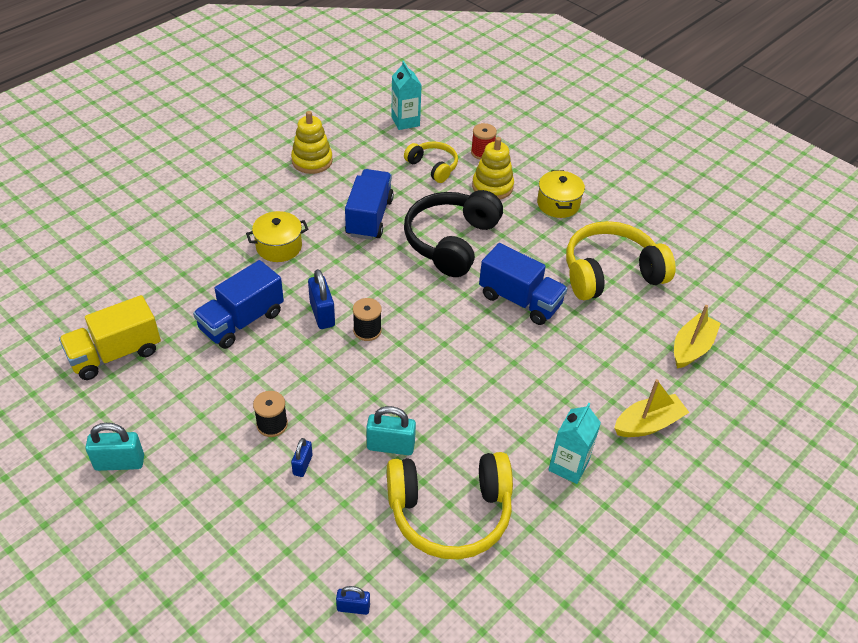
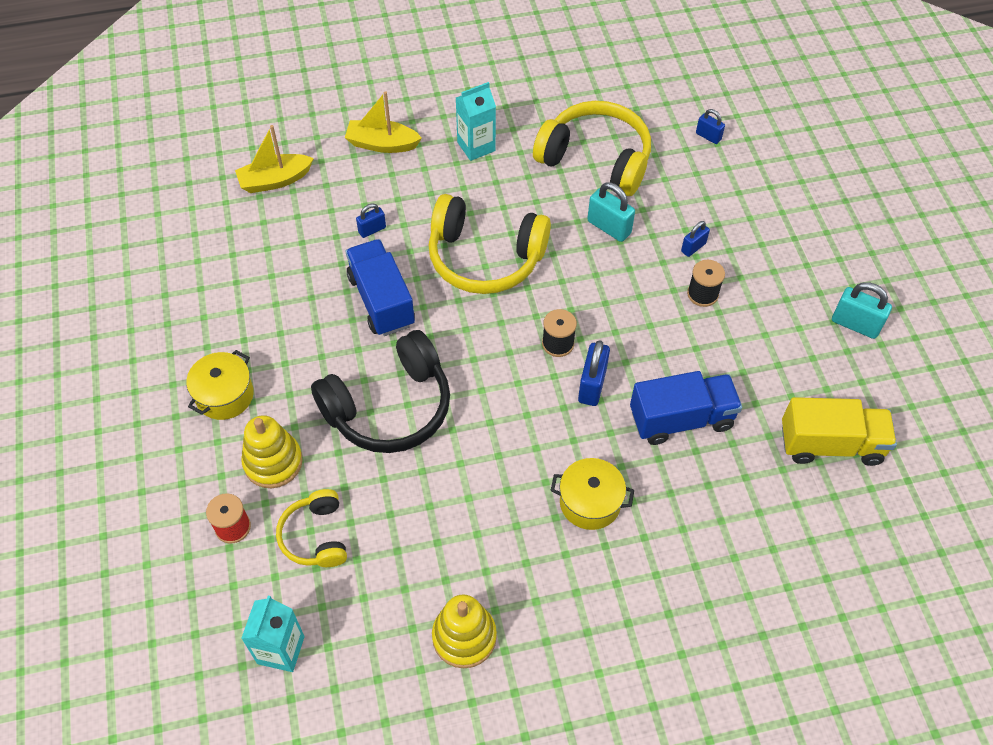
camera: 145 degrees left, 10 degrees up
(369, 217) = (456, 492): blue truck -> none
(578, 346) = (372, 230): none -> blue padlock
(610, 273) = (263, 284): yellow headphones -> yellow headphones (485, 258)

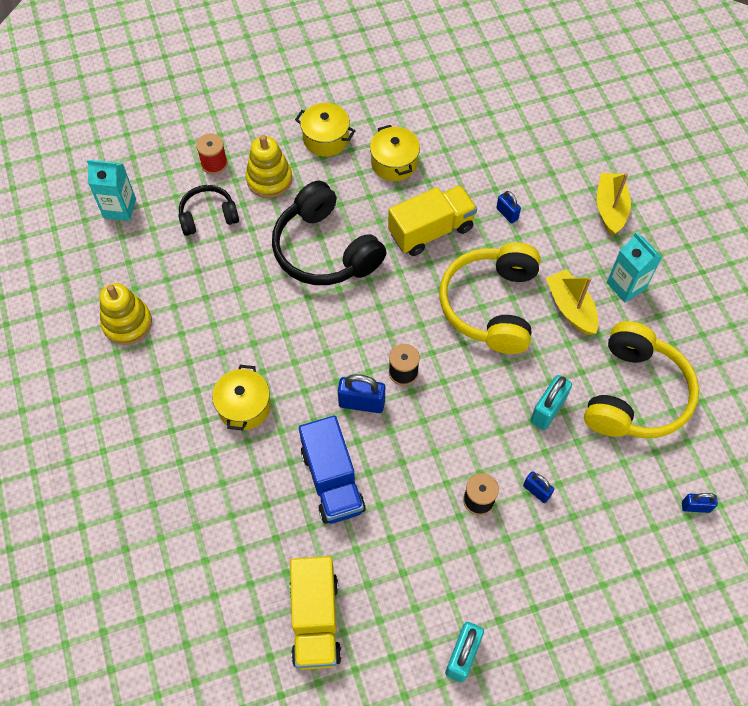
camera: 85 degrees right, 5 degrees up
(275, 180) = (548, 135): yellow boat -> yellow boat (570, 308)
(279, 327) = (394, 163): none -> yellow pot
(315, 536) = (208, 216): yellow headphones -> black headphones
(381, 300) = (431, 231): blue truck -> yellow truck
(708, 136) = (695, 507): blue padlock -> blue padlock turned 60 degrees clockwise

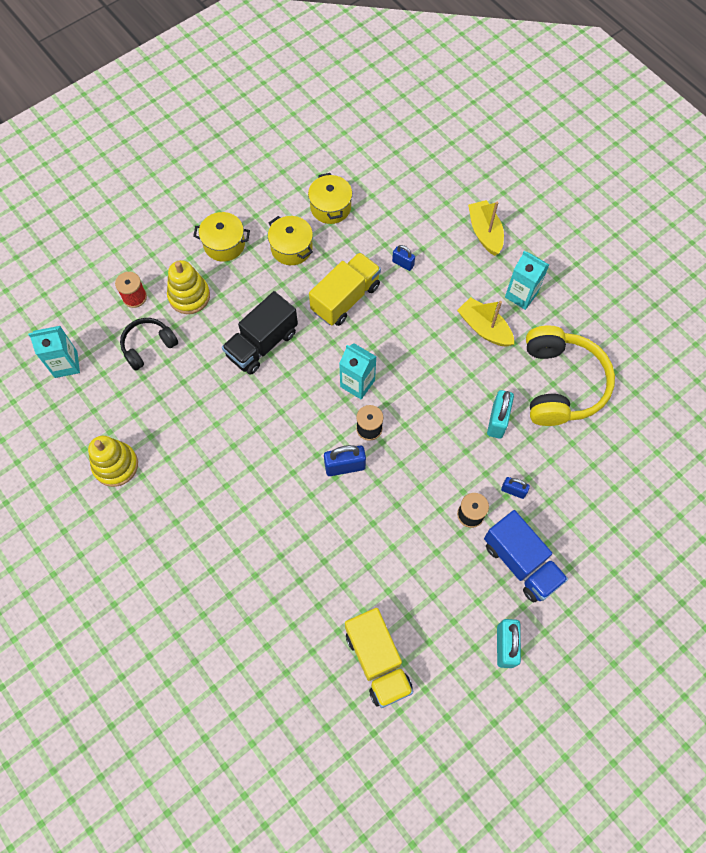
camera: 20 degrees left, 5 degrees up
(244, 406) = (247, 503): yellow pot -> yellow pot (330, 207)
(325, 250) = (262, 344): black headphones -> black truck
(332, 480) = (346, 540): blue truck -> blue truck (521, 562)
(409, 322) = (357, 383): none -> turquoise carton
(491, 305) = (419, 347): yellow headphones -> none
(695, 507) = (639, 460): blue padlock -> none

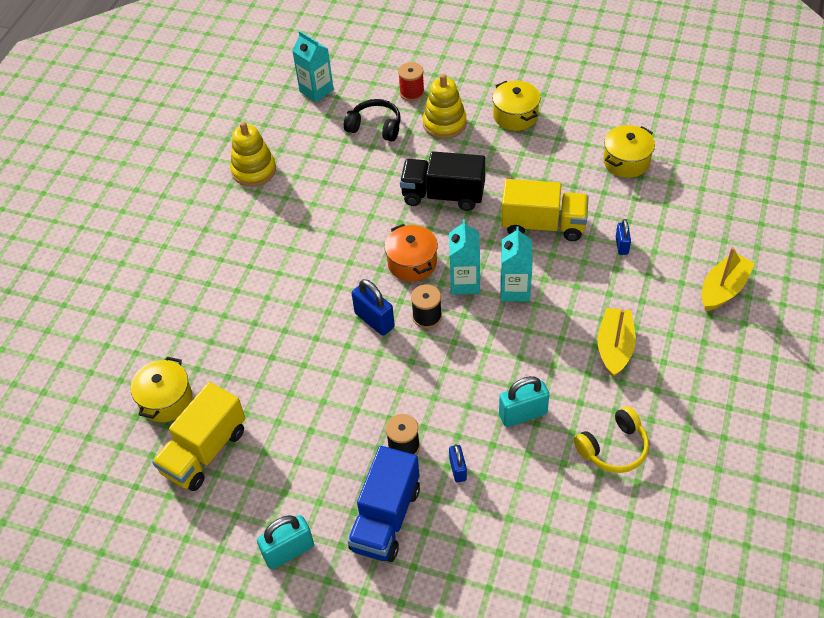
camera: 60 degrees right, 15 degrees down
(291, 248) = (556, 160): yellow pot -> yellow pot (166, 400)
(311, 407) = (412, 263): none -> orange pot
(521, 295) = (683, 358): turquoise carton -> turquoise carton (515, 290)
(561, 384) = (613, 448): yellow headphones -> yellow headphones, size x0.56

